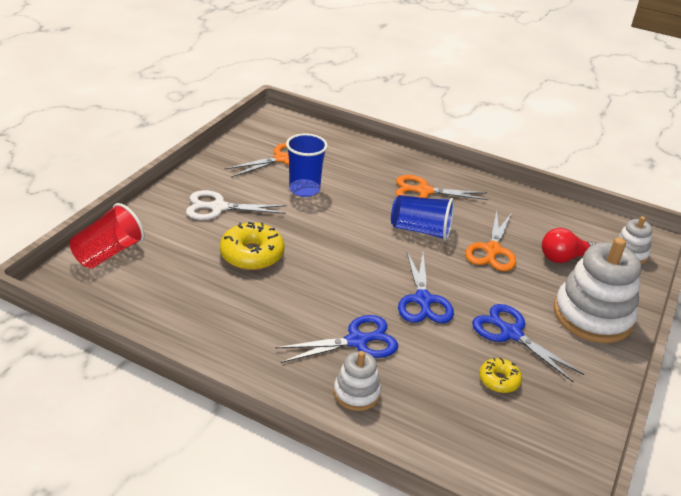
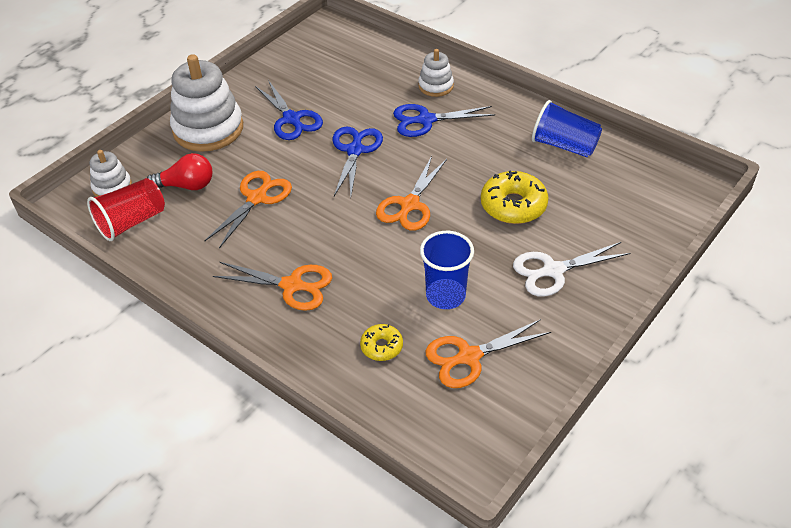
camera: 165 degrees left, 10 degrees up
(109, 253) = (662, 214): red cup -> red cup (131, 222)
(218, 207) = (553, 271): white scissors -> white scissors turned 150 degrees clockwise
(350, 251) = (409, 205): none -> orange scissors
(420, 230) = (323, 227): blue cup -> blue cup (564, 145)
(499, 380) = (323, 88): yellow donut -> yellow donut (381, 346)

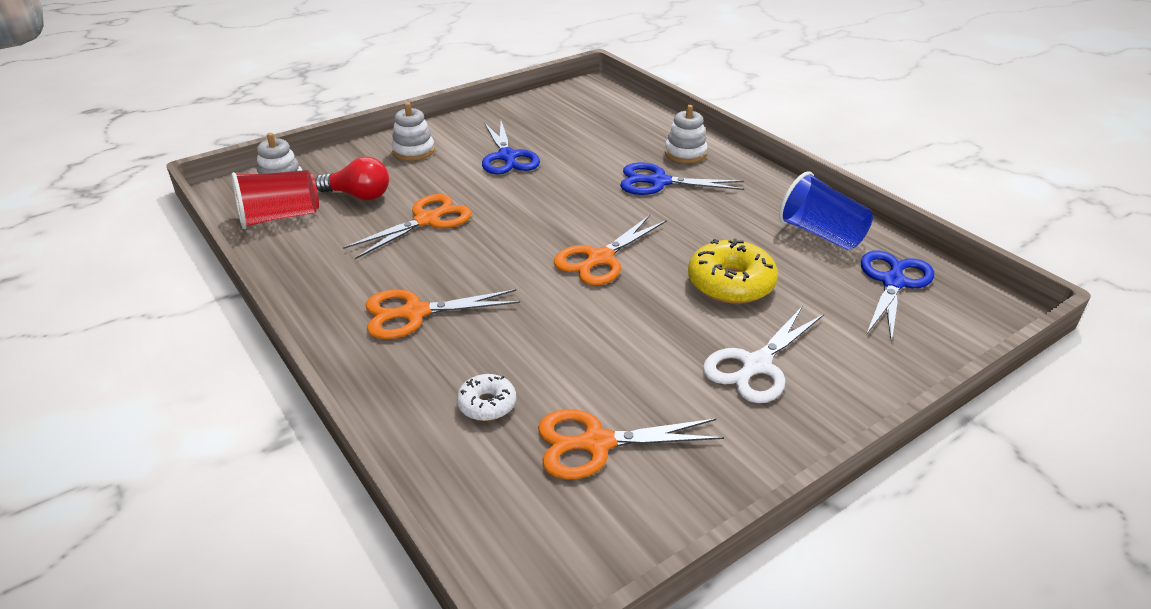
camera: 15 degrees right, 10 degrees down
(208, 129) = (413, 151): white stacking toy -> white stacking toy, size x0.52
(292, 285) = (415, 313): orange scissors -> orange scissors turned 135 degrees clockwise
(355, 150) = (562, 196): blue scissors -> blue scissors (893, 282)
(381, 346) = (487, 404): yellow donut -> white donut
(445, 295) = (599, 364): blue cup -> none
(553, 271) = (756, 365): white scissors -> white scissors turned 45 degrees counterclockwise

